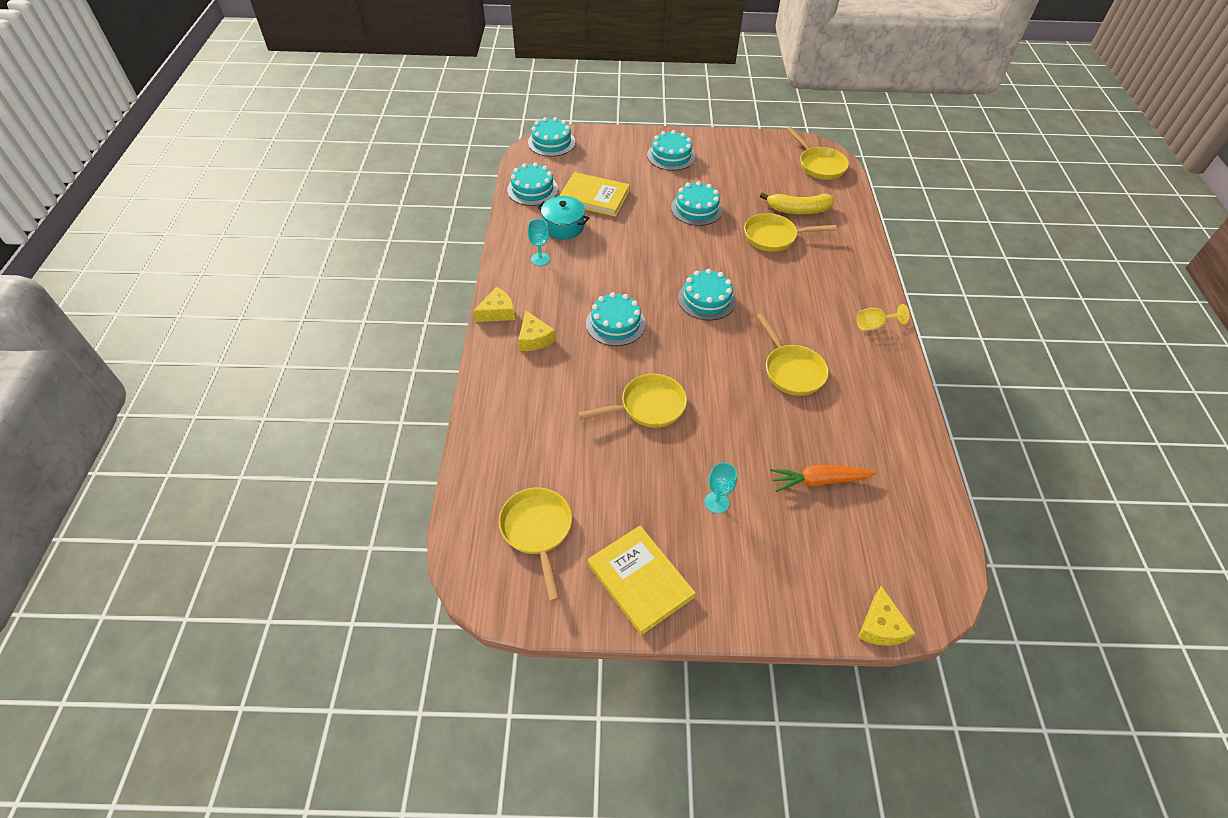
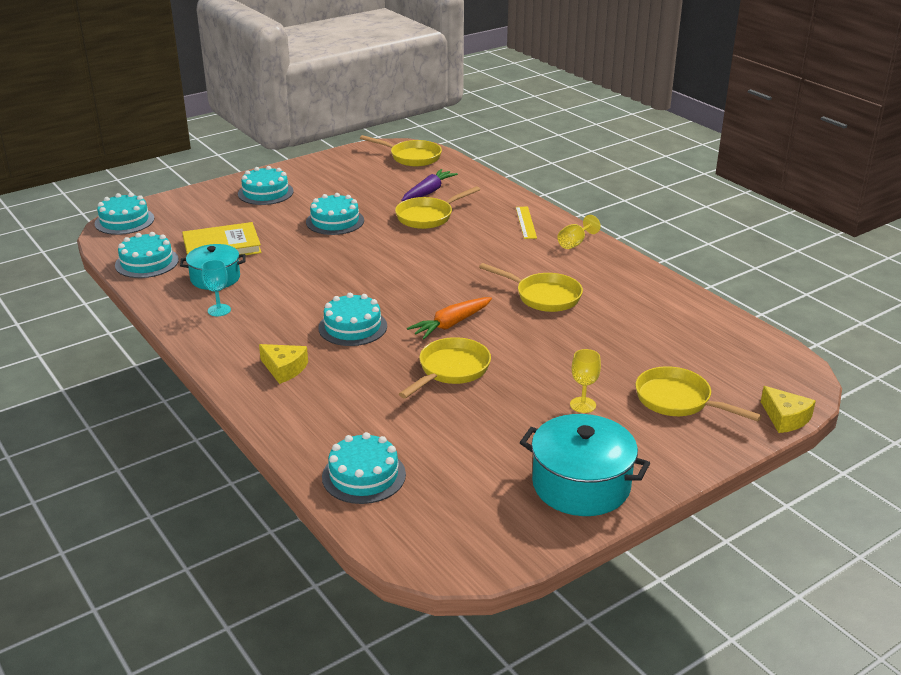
camera: 35 degrees left, 20 degrees down
(497, 312) = (221, 365): yellow cheese -> none
(537, 531) = (452, 498): yellow pan -> yellow pan (678, 400)
(640, 581) = (581, 485): yellow book -> turquoise pot
(706, 299) = (417, 279): turquoise cake -> turquoise cake (364, 475)
(716, 502) = (583, 405): turquoise goblet -> yellow goblet
(798, 210) = (428, 192): yellow banana -> purple carrot
(819, 481) = (644, 355): orange carrot -> orange carrot (451, 324)
(851, 281) = (525, 222): none -> yellow ruler

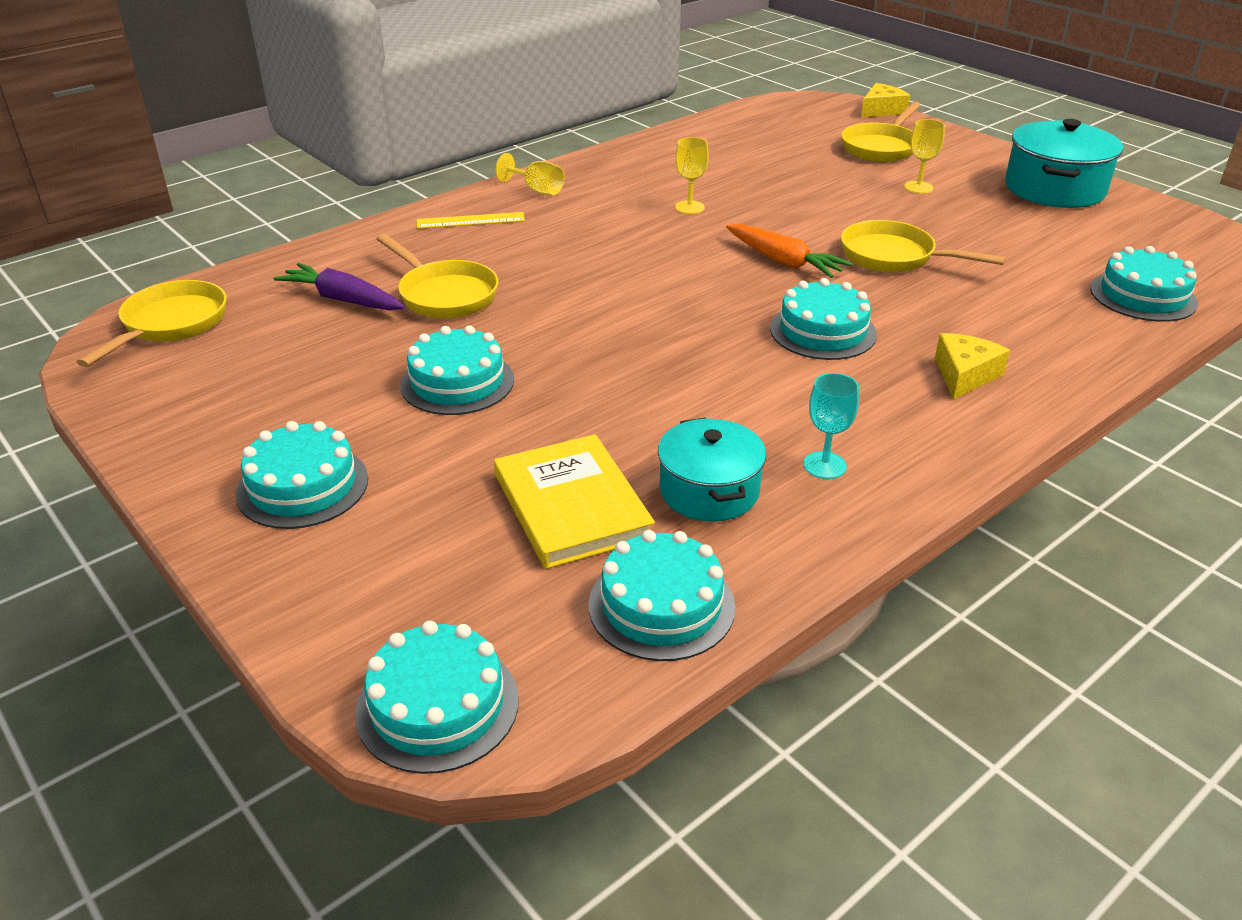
camera: 95 degrees left, 5 degrees up
(543, 296) = (689, 207): yellow pan -> yellow goblet

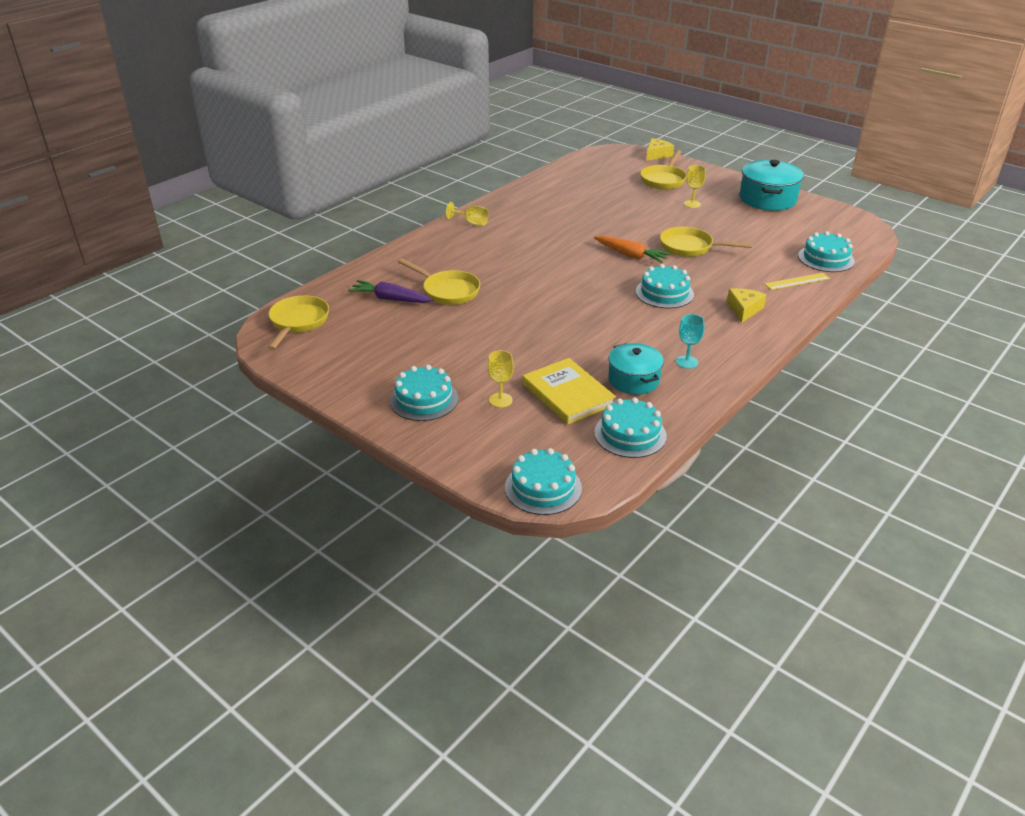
camera: 10 degrees left, 0 degrees up
(457, 382) = (479, 339): turquoise cake -> none
(470, 221) = (441, 245): yellow ruler -> yellow ruler (797, 281)
(689, 207) = (566, 227): yellow goblet -> yellow goblet (500, 400)

